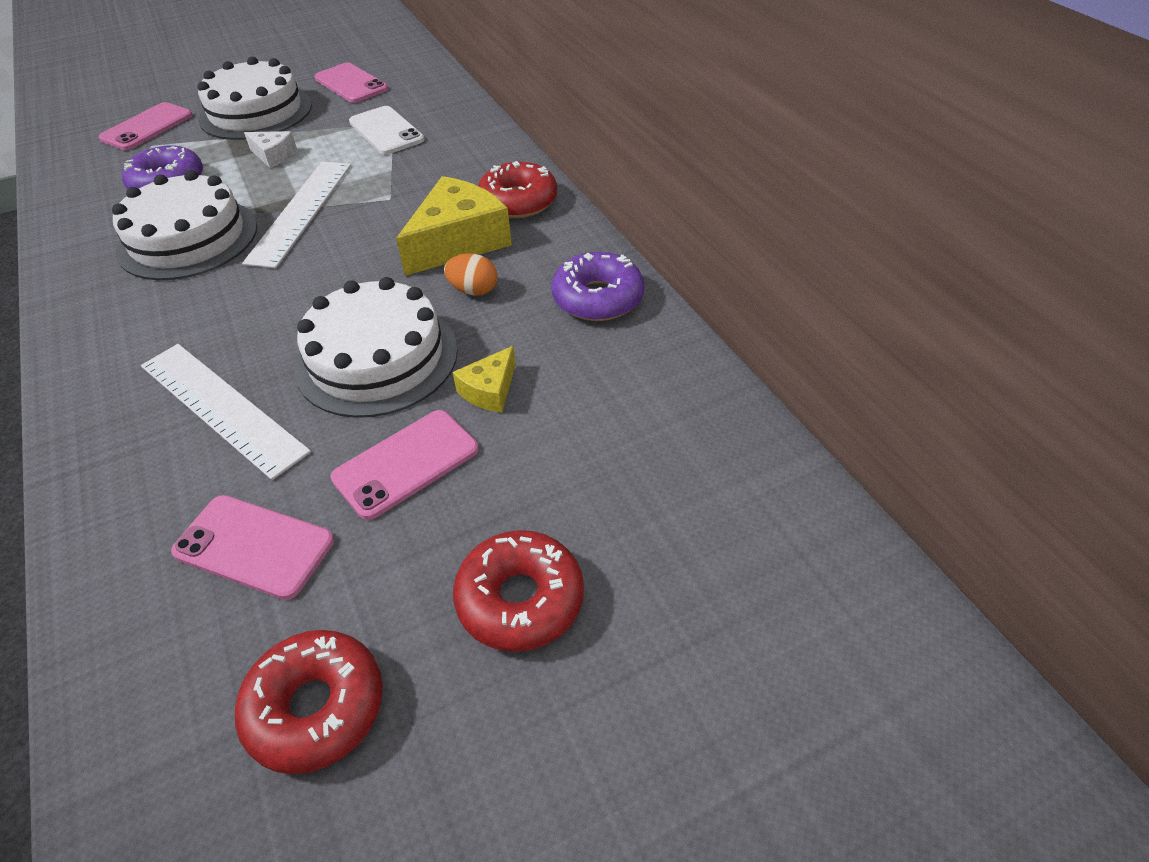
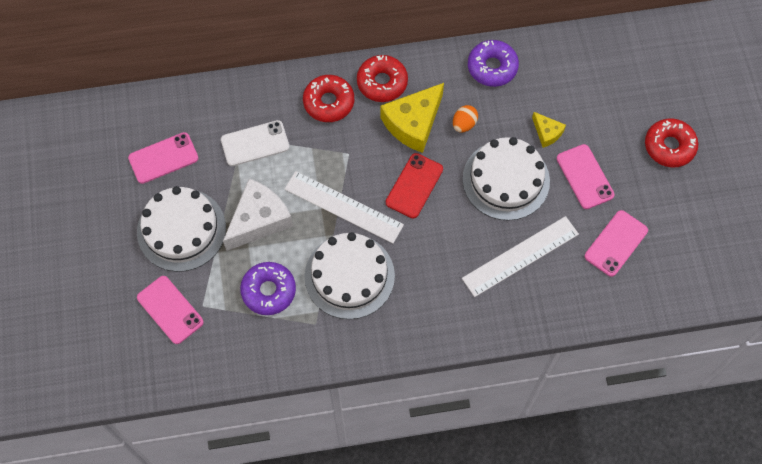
camera: 75 degrees left, 20 degrees up
(273, 156) = (259, 220): white cheese -> white cheese, size x1.97
(316, 707) = (698, 224): red donut -> red donut (329, 102)
(347, 264) = (414, 186): none -> red phone
(458, 242) = (413, 123): yellow cheese -> yellow cheese turned 105 degrees counterclockwise

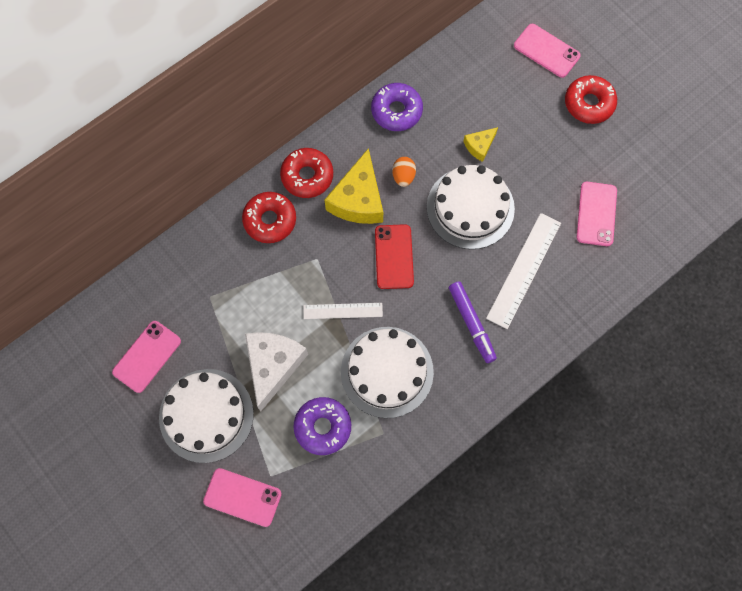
camera: 30 degrees left, 5 degrees up
(255, 143) = (225, 295): white phone -> none
(343, 207) = (343, 310): white ruler -> white ruler, size x0.62
(446, 276) = (471, 324): none -> purple marker
(547, 133) = (479, 146): yellow cheese -> yellow cheese turned 120 degrees clockwise
(585, 177) = (535, 168): pink phone -> pink phone (546, 51)

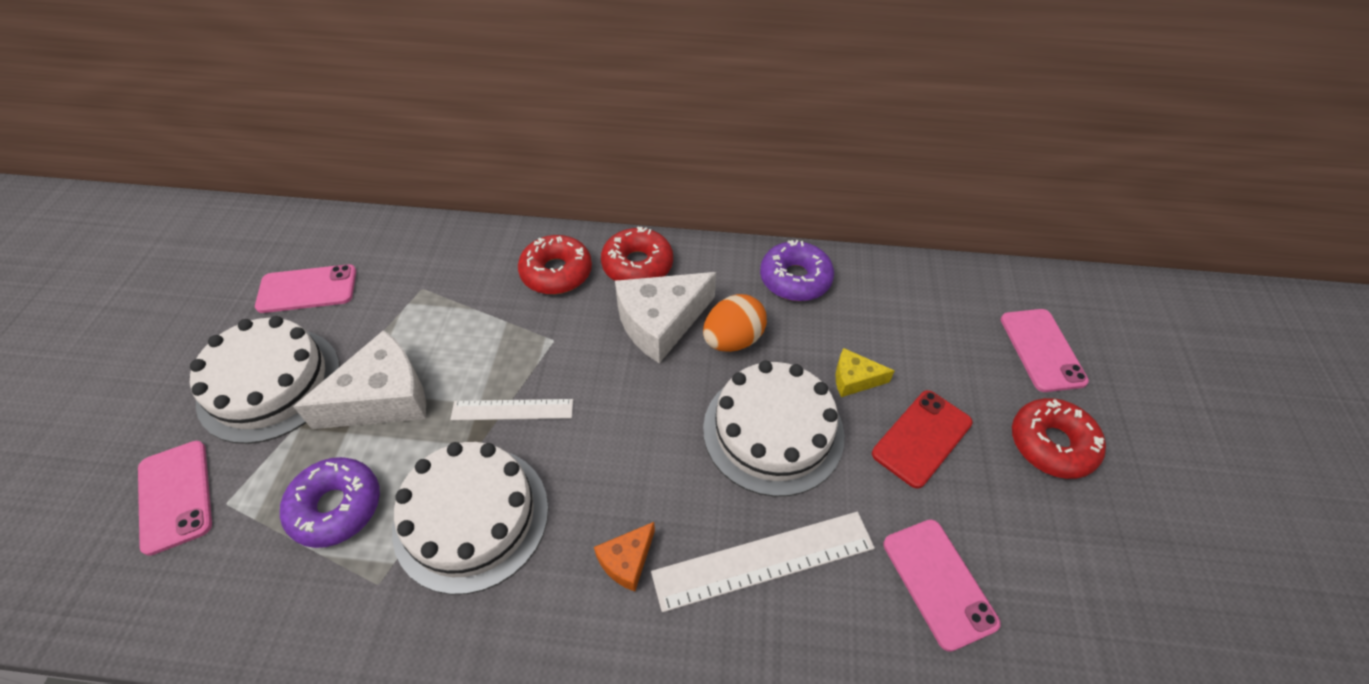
camera: 45 degrees right, 20 degrees down
(343, 310) = (512, 409): white ruler -> white ruler turned 45 degrees counterclockwise
(358, 199) = (660, 322): yellow cheese -> white cheese
(394, 256) = (629, 405): red phone -> red phone (922, 438)
(403, 176) = (733, 340): orange egg -> orange egg, size x1.51
(471, 324) = (627, 560): purple marker -> orange cheese
(596, 214) = (939, 582): pink phone -> pink phone turned 75 degrees counterclockwise

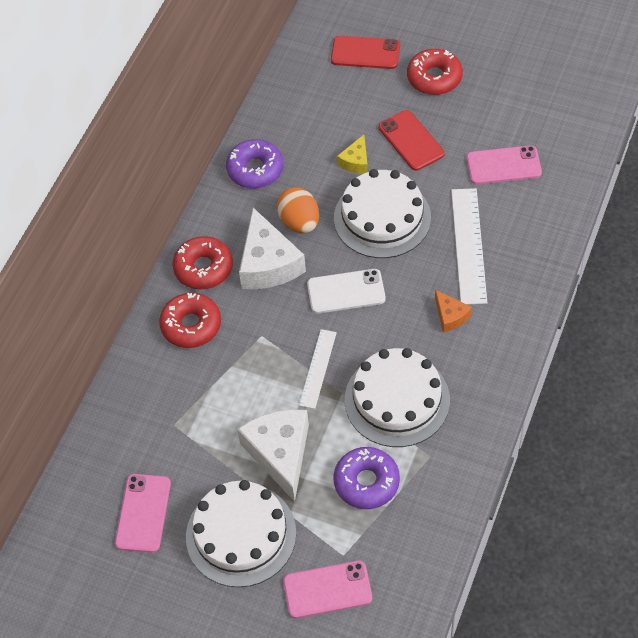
camera: 70 degrees left, 5 degrees up
(639, 415) = (346, 291): none -> white phone
(1042, 350) = (365, 53): pink phone -> red phone

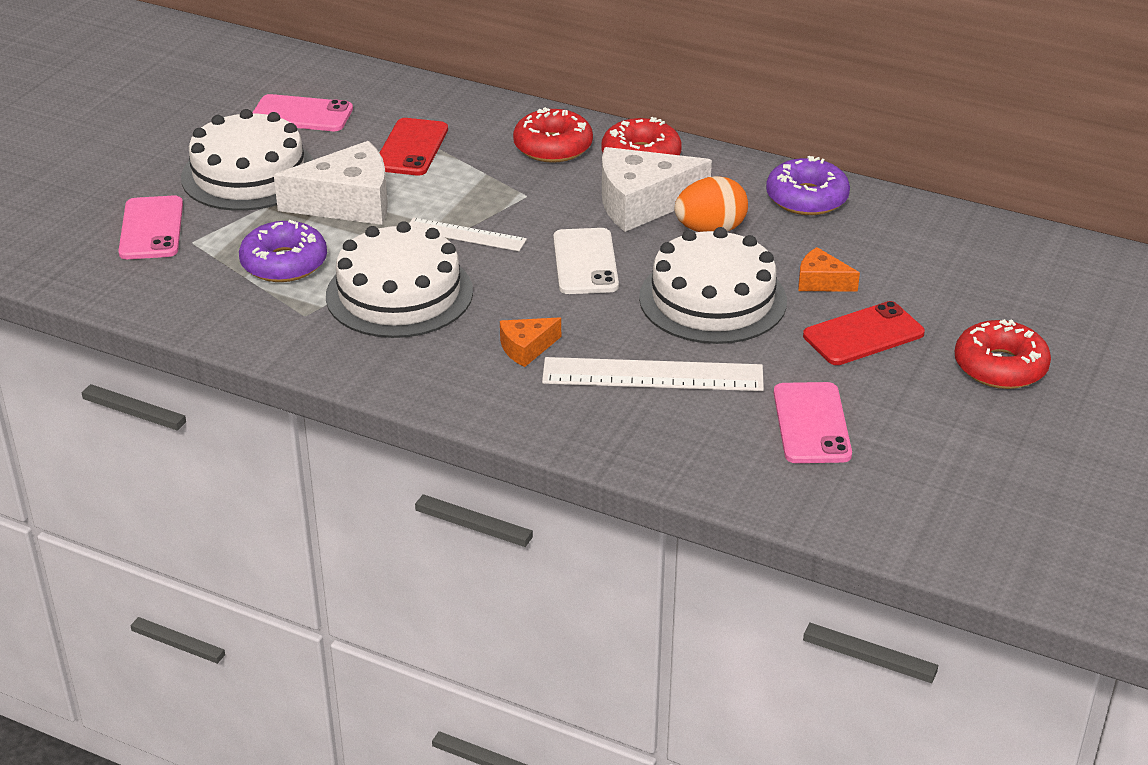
camera: 90 degrees right, 20 degrees down
(356, 161) = (821, 282): yellow cheese -> orange cheese
(365, 53) = (1047, 302): red phone -> red phone (411, 148)

